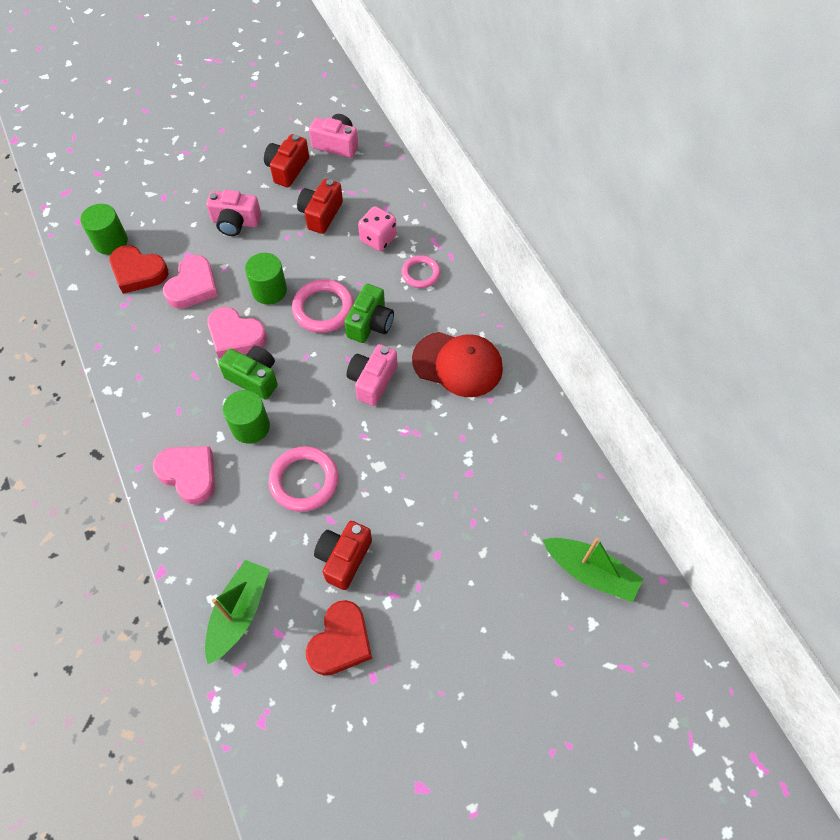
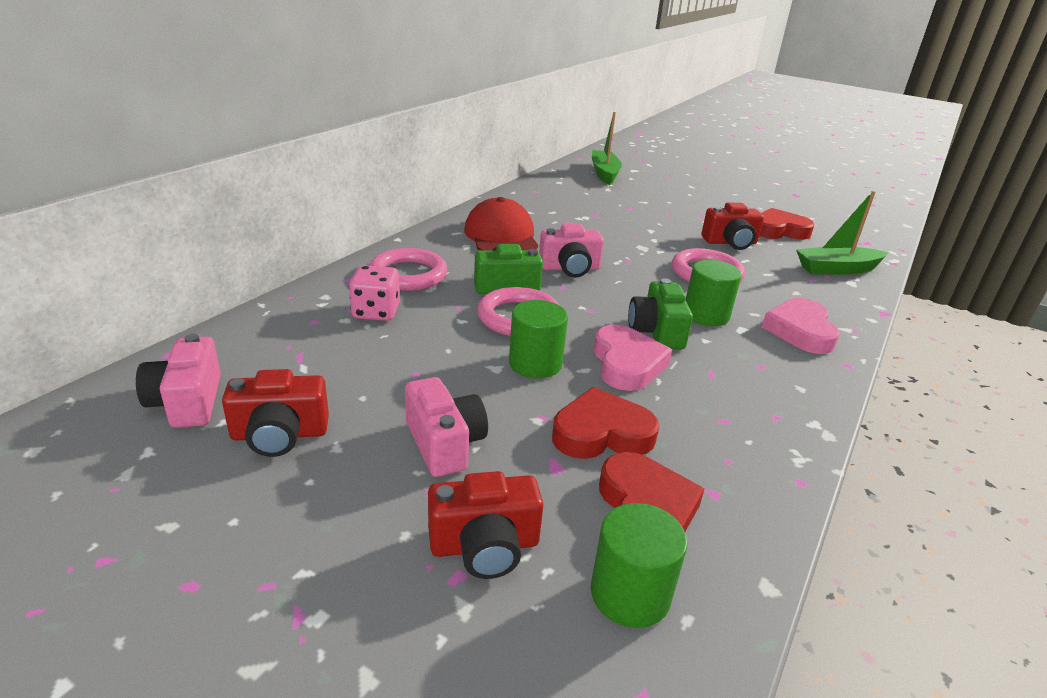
camera: 125 degrees left, 30 degrees down
(193, 286) = (602, 433): pink heart -> red heart
(321, 214) = (364, 367): red camera -> red camera (485, 546)
(420, 273) = (408, 275): pink ring -> pink ring, size x1.56

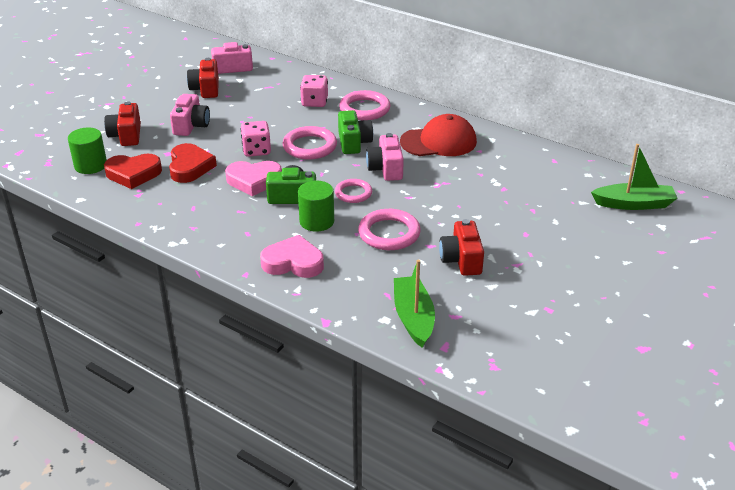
camera: 95 degrees right, 5 degrees up
(444, 444) = (191, 126): pink camera -> pink camera turned 60 degrees counterclockwise
(535, 363) = (256, 150): green cylinder -> pink dice
(633, 290) = (353, 193): none -> pink ring
(778, 230) = (506, 301): red heart -> none

